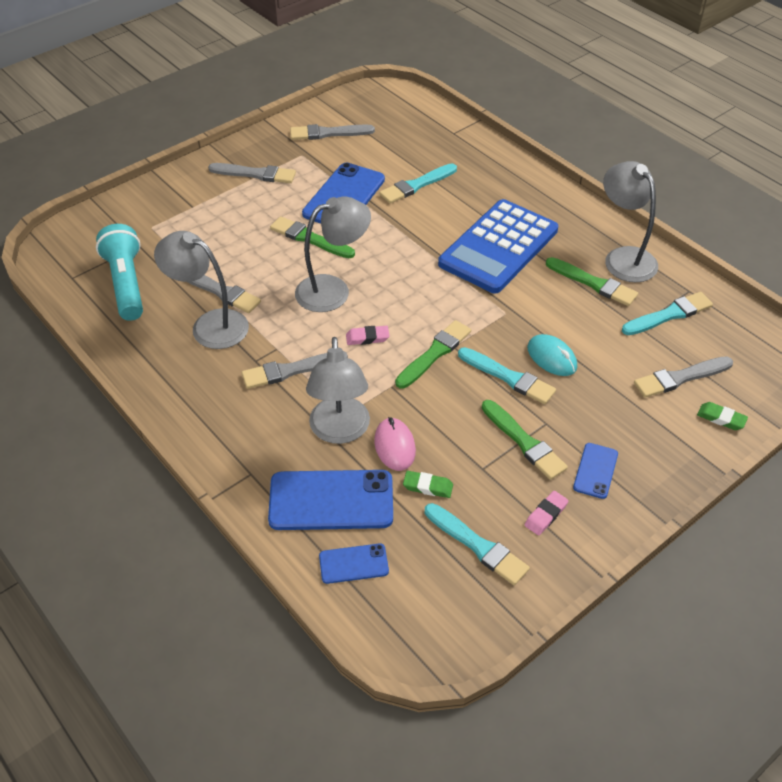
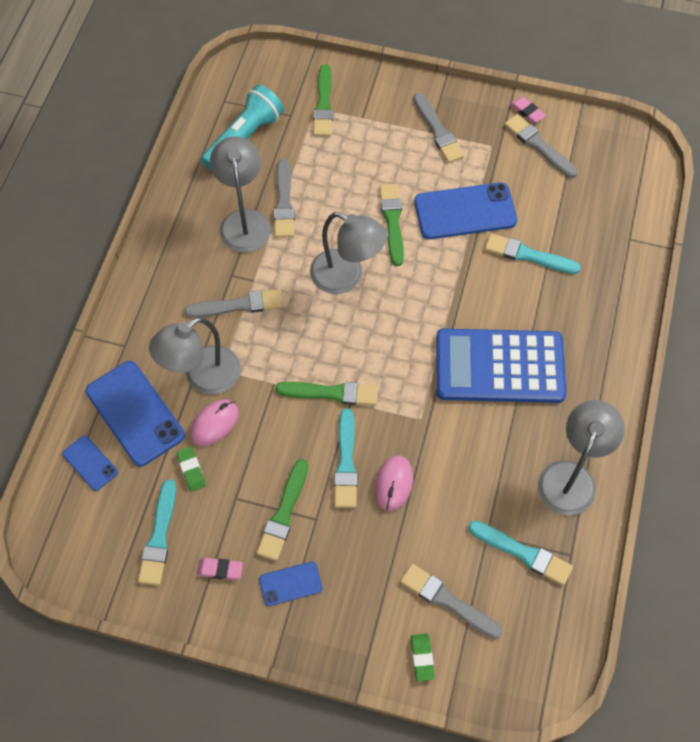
camera: 55 degrees right, 15 degrees up
(291, 370) = (238, 305): grey brush -> grey brush turned 135 degrees clockwise
(367, 338) = (312, 335): pink eraser -> pink eraser (527, 112)
(551, 358) = (393, 484): turquoise mouse -> pink mouse
(593, 283) = (514, 468): green brush -> green brush (324, 105)

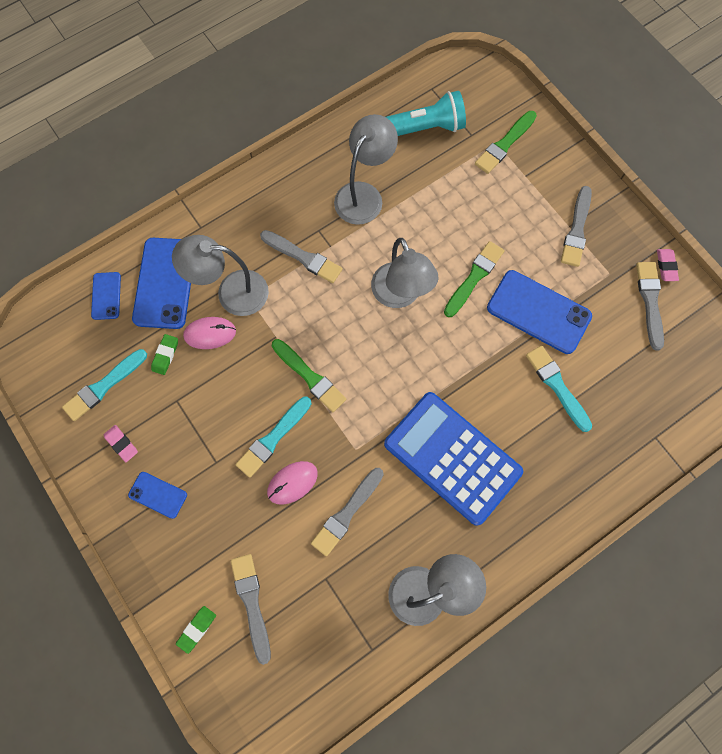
camera: 40 degrees right, 10 degrees up
(283, 513) = (198, 439): green brush -> none
(284, 202) = (405, 202): grey brush -> grey brush (347, 513)
(523, 553) = (338, 616): turquoise brush -> none

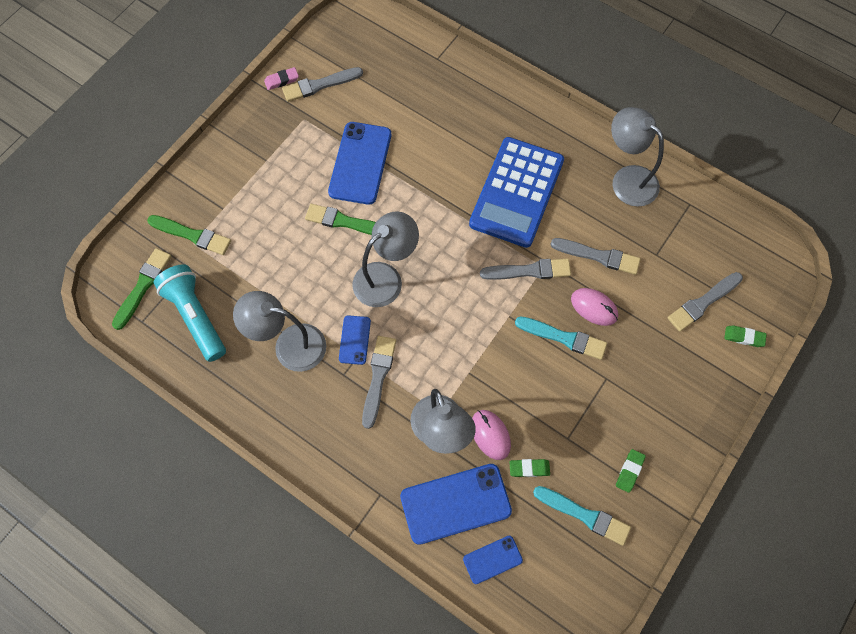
camera: 110 degrees left, 5 degrees down
(121, 444) = (629, 471): pink eraser -> green eraser
(158, 495) = (657, 417): blue phone -> blue phone (354, 340)
(310, 377) = (495, 328): green brush -> green brush (143, 286)
(557, 386) = (422, 133): turquoise brush -> none
(576, 230) = (268, 153): grey brush -> grey brush (529, 271)

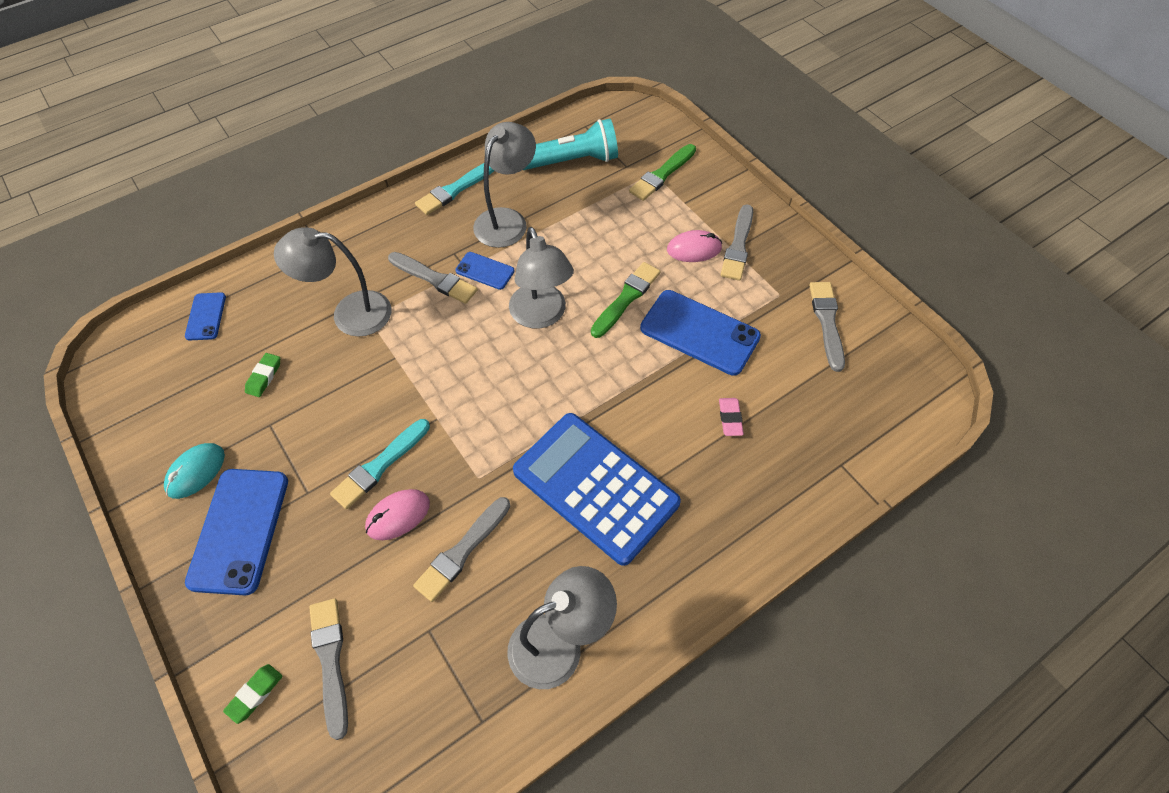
camera: 110 degrees right, 10 degrees down
(143, 286) = (621, 132): green brush -> none
(282, 80) = (843, 287): pink eraser -> pink eraser (730, 418)
(455, 503) = (275, 304): blue phone -> blue phone (239, 530)
(490, 435) = (319, 354): pink mouse -> pink mouse (694, 249)
(529, 271) = (481, 460): grey brush -> grey brush (738, 246)
(584, 515) = (186, 409): turquoise brush -> turquoise brush (455, 190)
(629, 471) = (196, 472): green eraser -> turquoise mouse

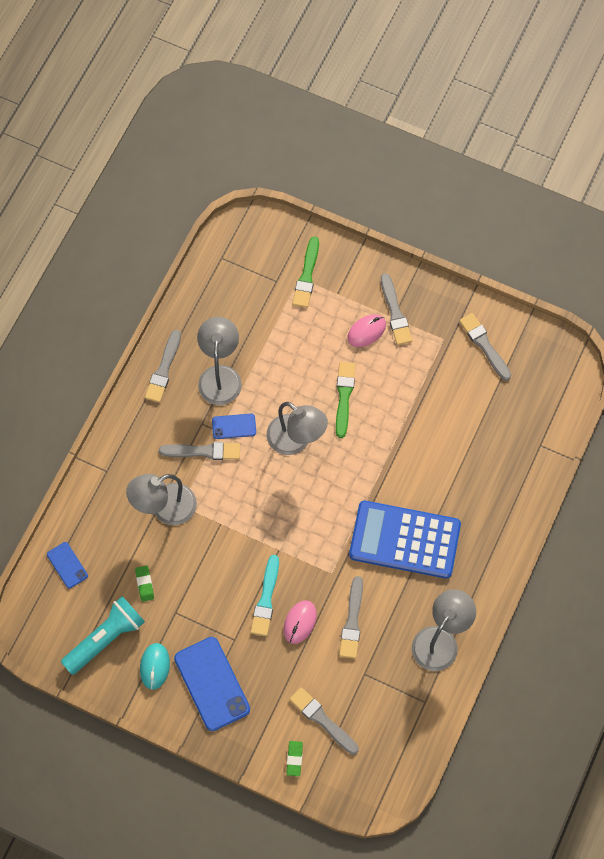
camera: 30 degrees left, 10 degrees up
(455, 190) = (164, 369): turquoise brush -> grey brush
(572, 161) = (233, 298): turquoise flashlight -> turquoise flashlight (106, 638)
(699, 332) = (407, 397): blue phone -> none
(730, 418) = (459, 450): pink eraser -> none

